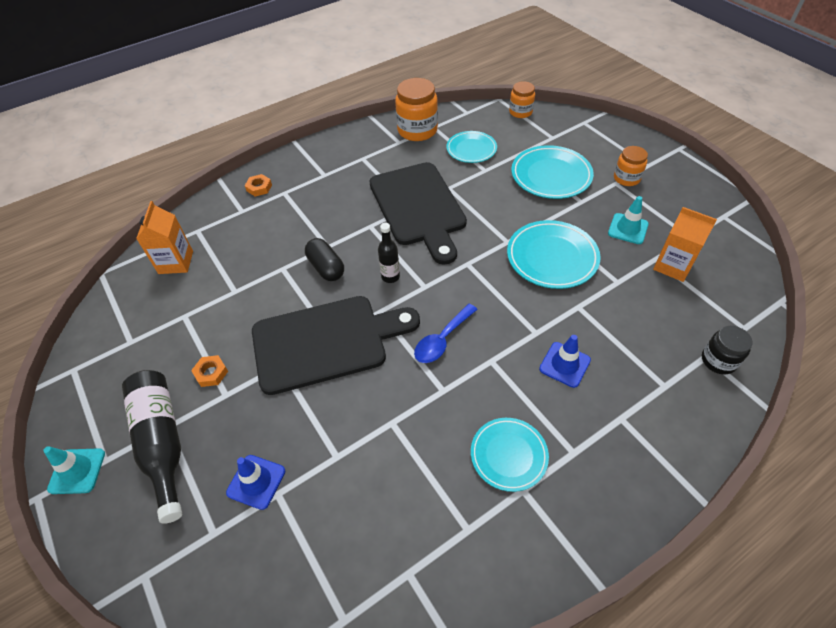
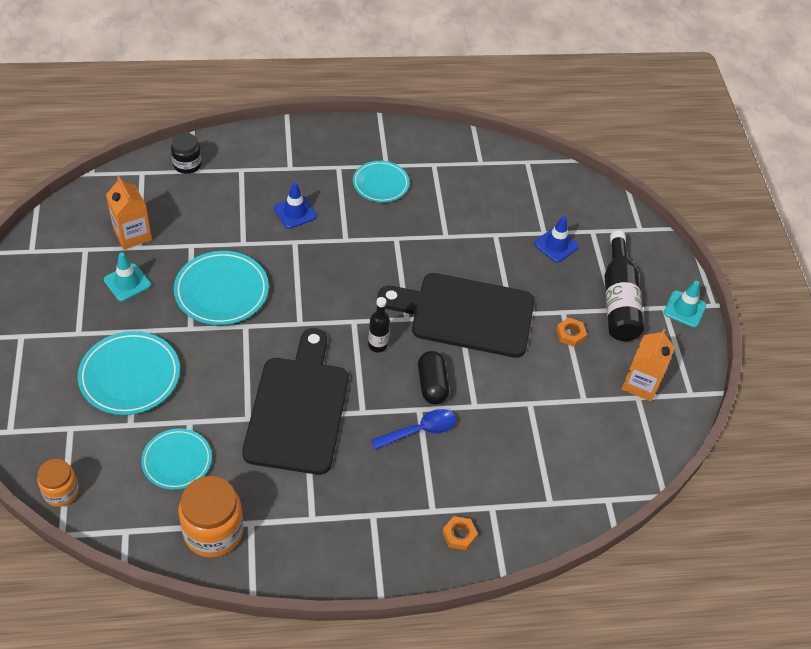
camera: 160 degrees left, 0 degrees up
(176, 262) = (581, 468): orange carton -> orange carton (641, 384)
(442, 340) = (371, 271): blue spoon -> blue spoon (420, 430)
(626, 178) = (61, 332): orange jar -> none

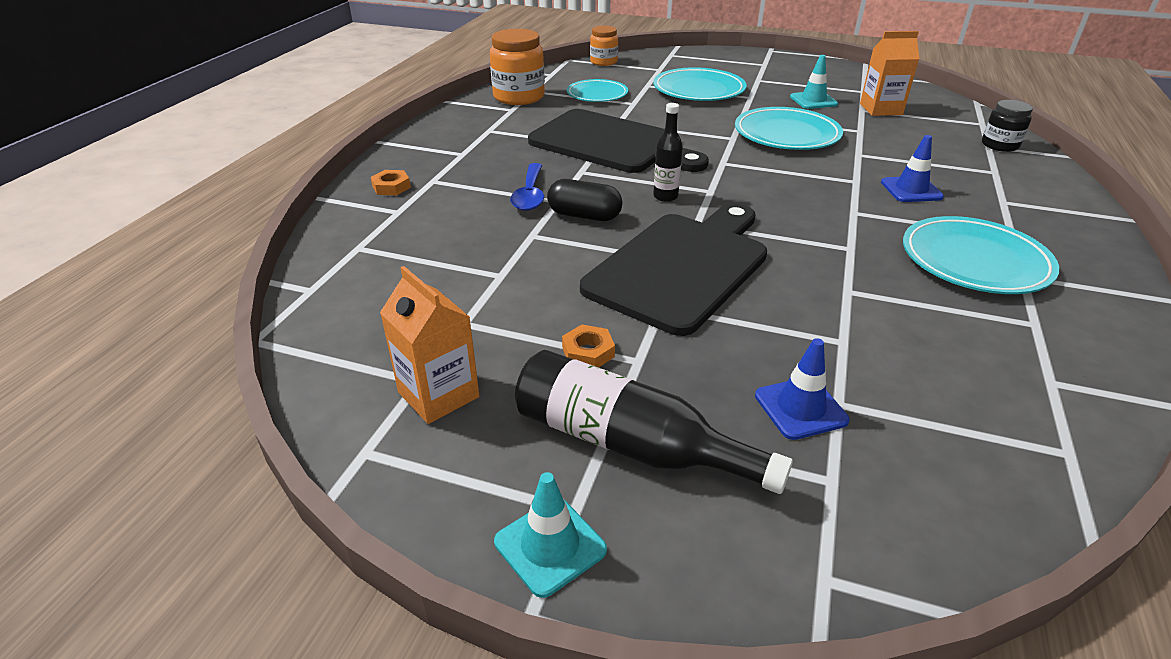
camera: 120 degrees right, 15 degrees down
(380, 184) = (974, 261): turquoise plate -> turquoise plate, size x1.51

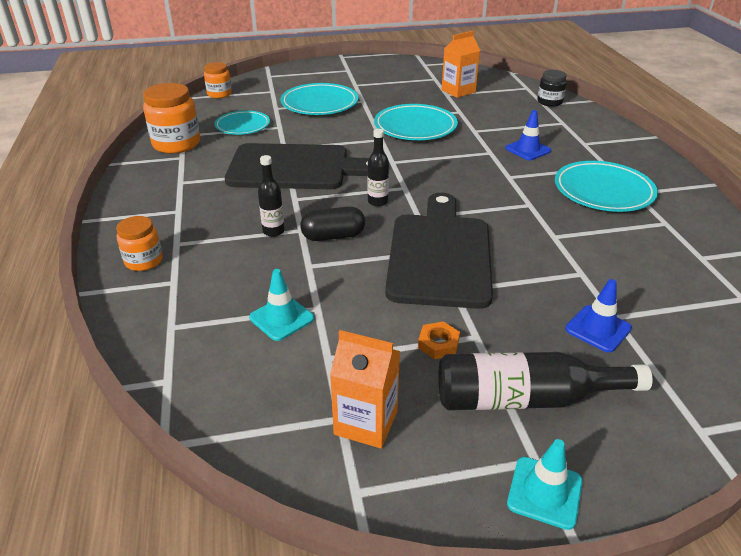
camera: 30 degrees left, 0 degrees up
(391, 187) = (144, 261): orange nut -> orange jar
(530, 195) = (273, 231): blue spoon -> black bottle
(813, 100) = (409, 94): turquoise traffic cone -> turquoise traffic cone (281, 318)

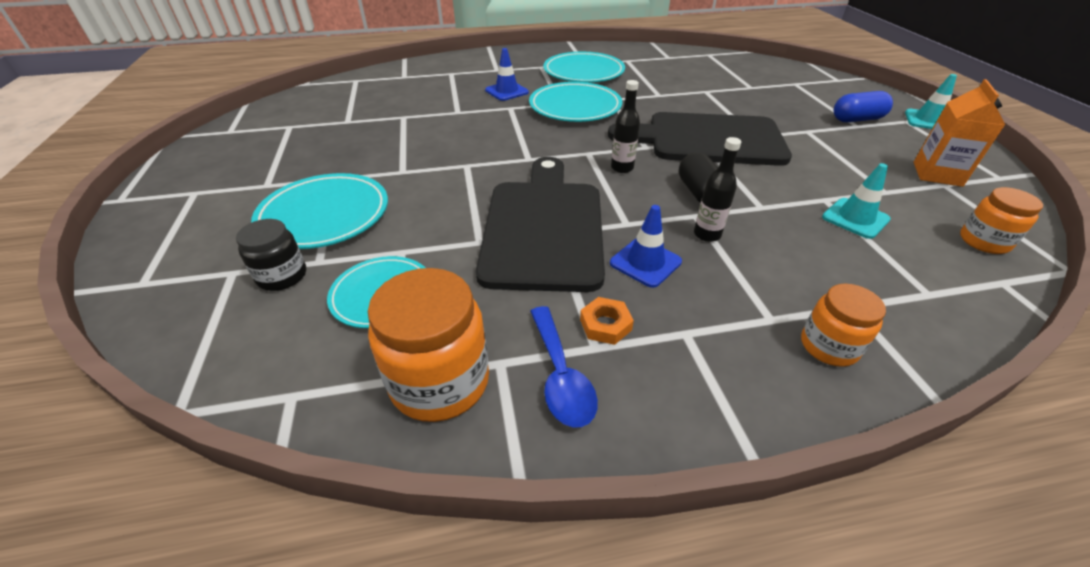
camera: 90 degrees left, 5 degrees up
(165, 172) = (560, 375): none -> blue spoon
(219, 94) = (195, 350): orange jar -> orange jar (984, 241)
(415, 127) = (437, 143): turquoise plate -> turquoise plate (575, 107)
(438, 344) = (828, 145): orange nut -> orange nut (605, 325)
(458, 91) = (342, 114): orange carton -> none
(525, 399) = (857, 119): black bottle -> blue capsule
(549, 102) = (399, 74): black jar -> black jar (282, 276)
(598, 329) = (768, 93): blue traffic cone -> blue traffic cone (645, 262)

